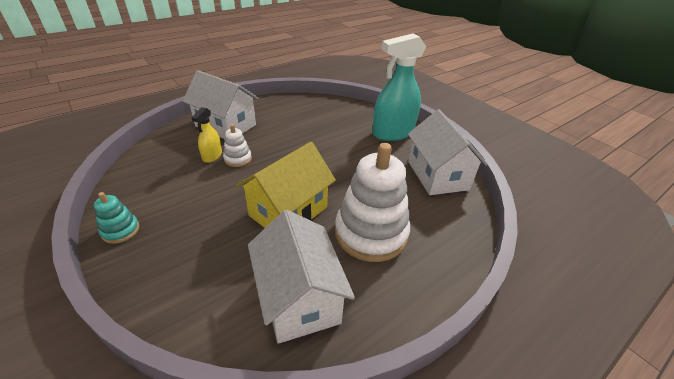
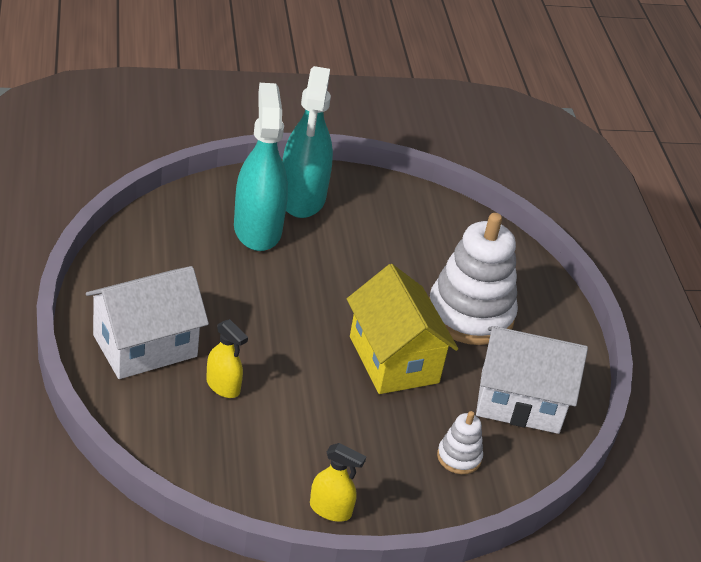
camera: 65 degrees left, 0 degrees up
(120, 230) = (330, 509): turquoise stacking toy -> yellow spray bottle
(238, 159) = (250, 364): white stacking toy -> white stacking toy (459, 457)
(349, 128) = (257, 229): none -> turquoise spray bottle
(437, 175) = (415, 214): white house -> none

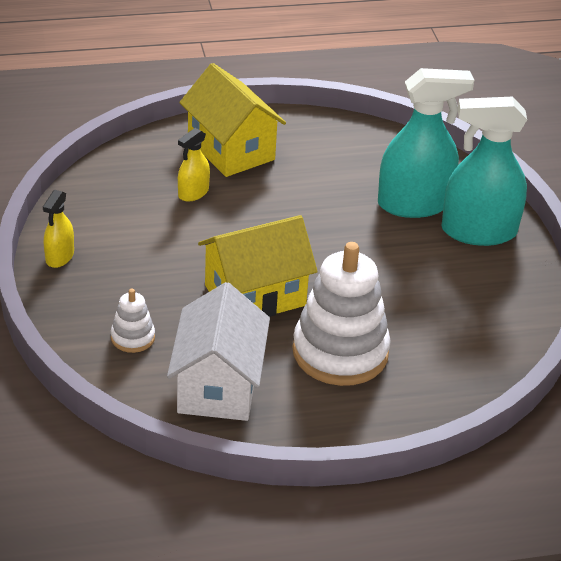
camera: 90 degrees right, 0 degrees up
(145, 346) = (231, 149): white house -> yellow house

